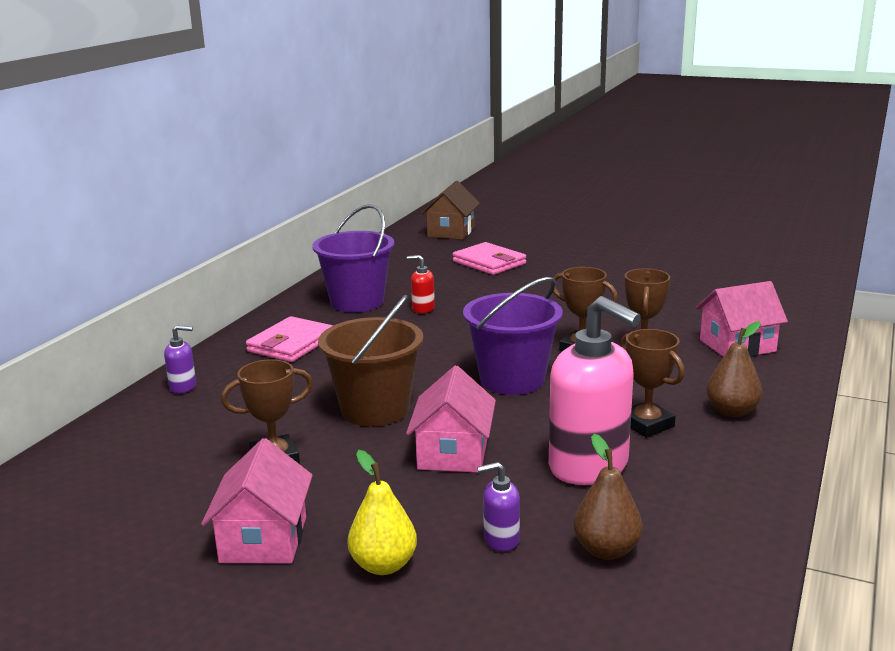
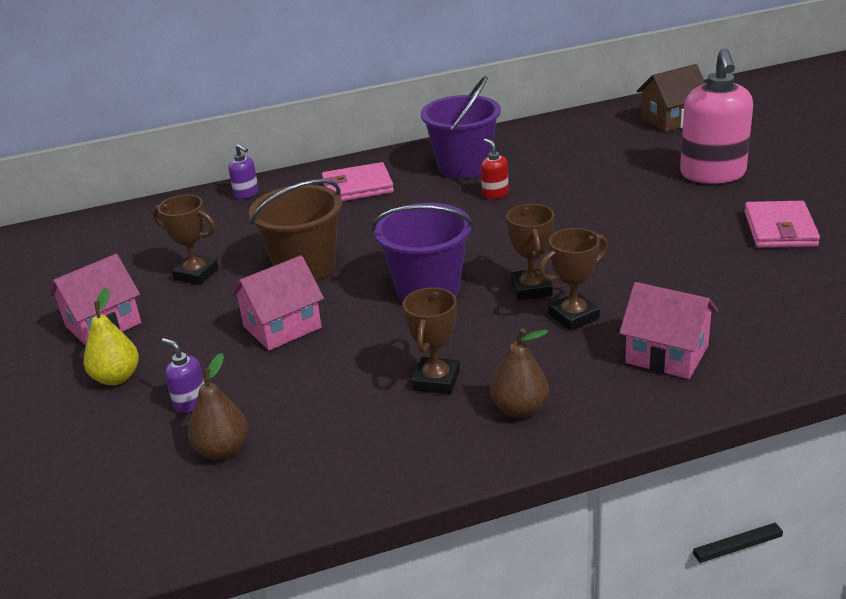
camera: 50 degrees right, 10 degrees up
(489, 262) = (637, 167): pink wallet -> pink wallet (780, 229)
(589, 466) = (333, 388): pink soap dispenser -> pink soap dispenser (712, 174)

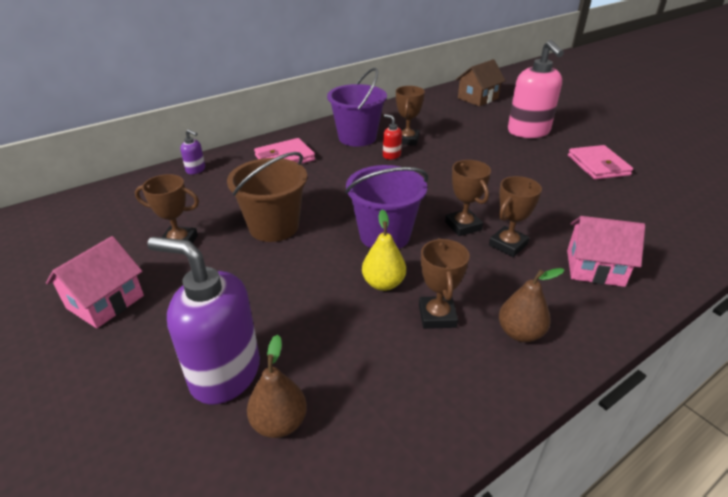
camera: 20 degrees left, 5 degrees up
(116, 378) = (138, 357): yellow pear -> yellow pear (383, 283)
(190, 403) = (225, 373): purple soap dispenser -> purple soap dispenser, size x2.30
(282, 327) = (279, 283): pink house -> none
(529, 174) = (407, 140): none -> brown trophy

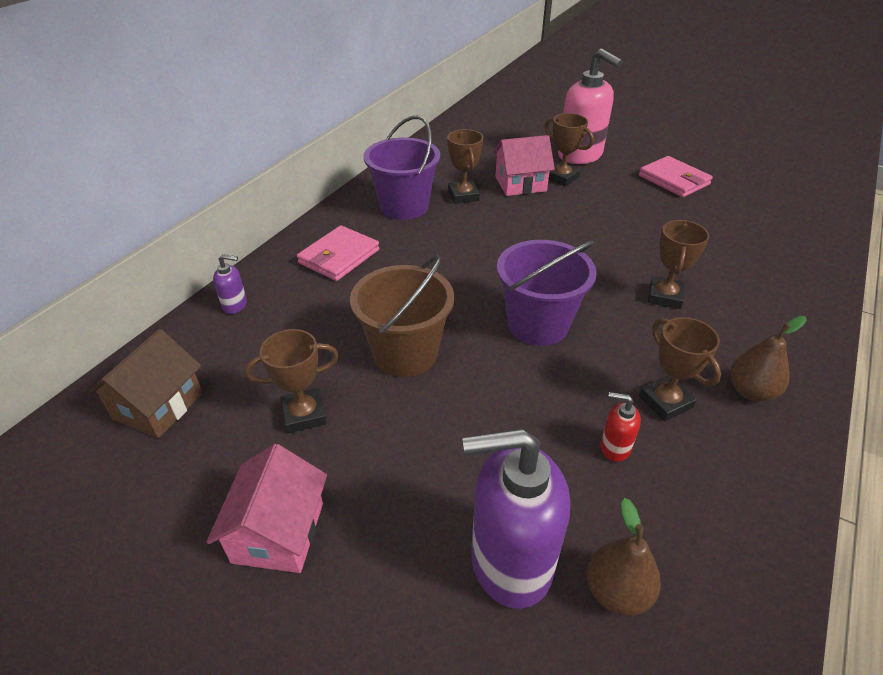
camera: 25 degrees left, 5 degrees up
(383, 283) = (584, 384): yellow pear -> none
(391, 155) = (462, 220): red soap dispenser -> red soap dispenser (614, 447)
(463, 226) = (606, 288): brown trophy -> brown trophy (562, 177)
(477, 98) = (496, 124): brown house -> brown house (158, 406)
(595, 268) = (757, 297): pink house -> pink house (520, 184)

